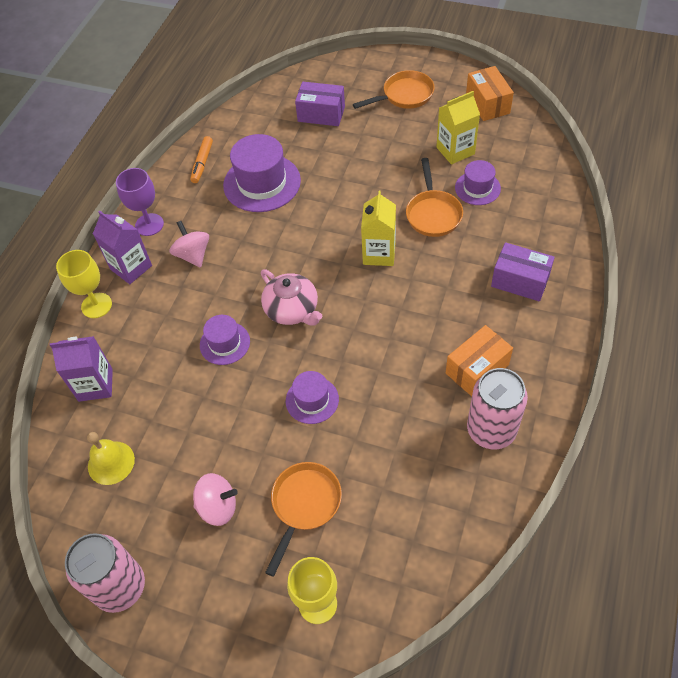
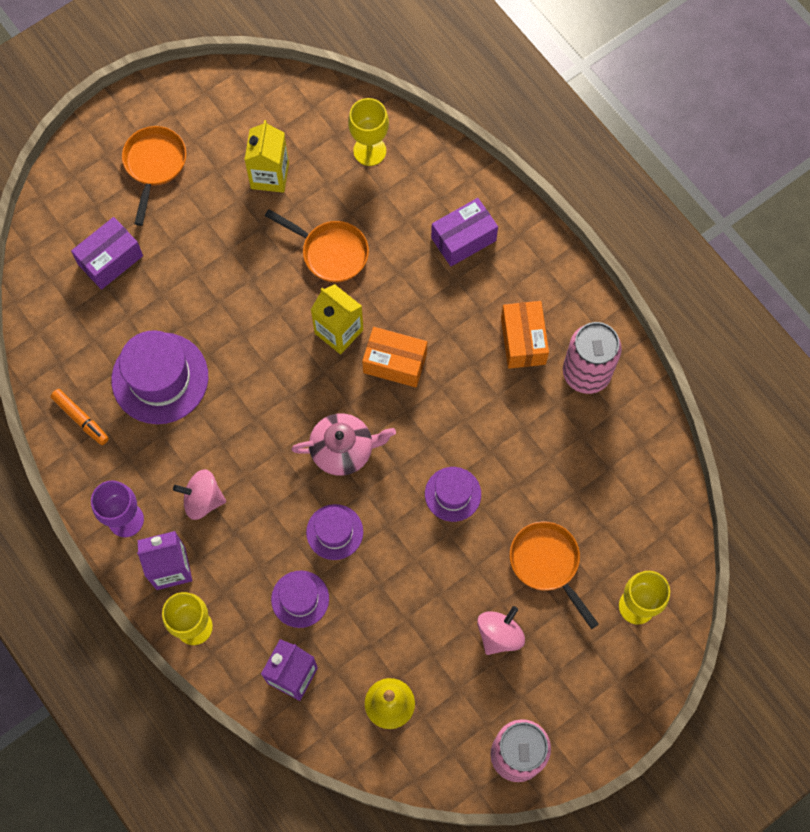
camera: 60 degrees left, 15 degrees up
(477, 188) = (332, 192): purple hat -> purple hat (300, 599)
(487, 104) = (233, 101): orange box -> orange box (395, 363)
(529, 189) = (369, 151): none -> yellow goblet

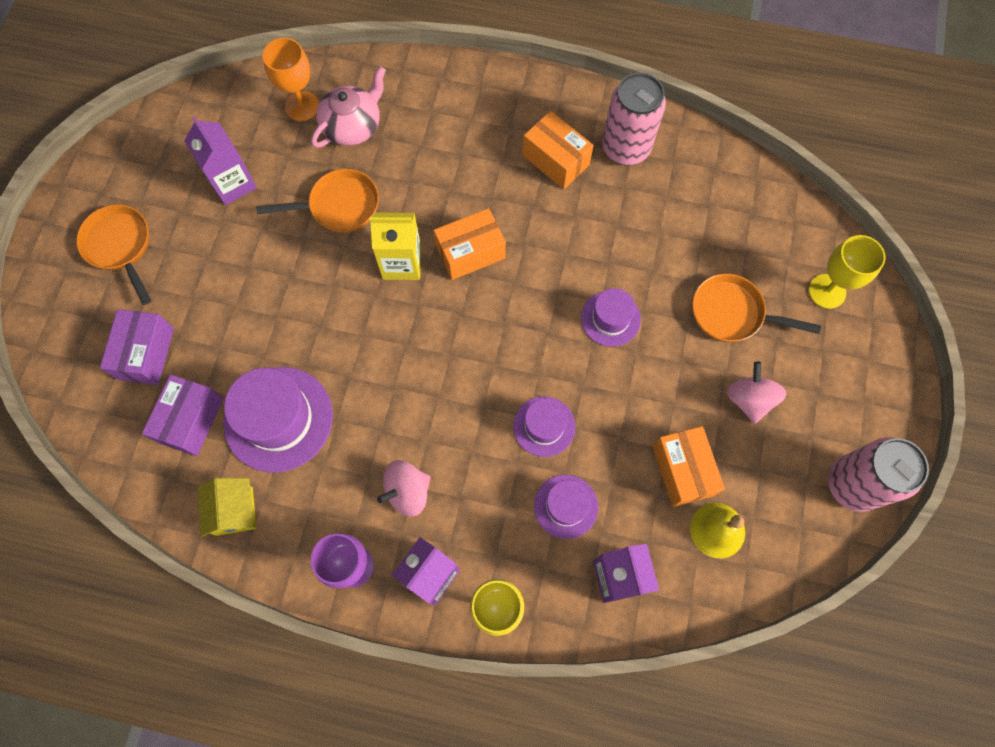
camera: 40 degrees left, 0 degrees up
(81, 419) = (234, 511): orange marker -> yellow house
(270, 175) = (233, 183): yellow carton -> purple carton
(343, 449) = (490, 353): pink teapot -> pink teapot (353, 126)
(369, 151) = (302, 106): yellow goblet -> orange goblet
(403, 643) = (682, 470): none -> orange box
(463, 239) = (439, 119): purple box -> purple box (191, 420)

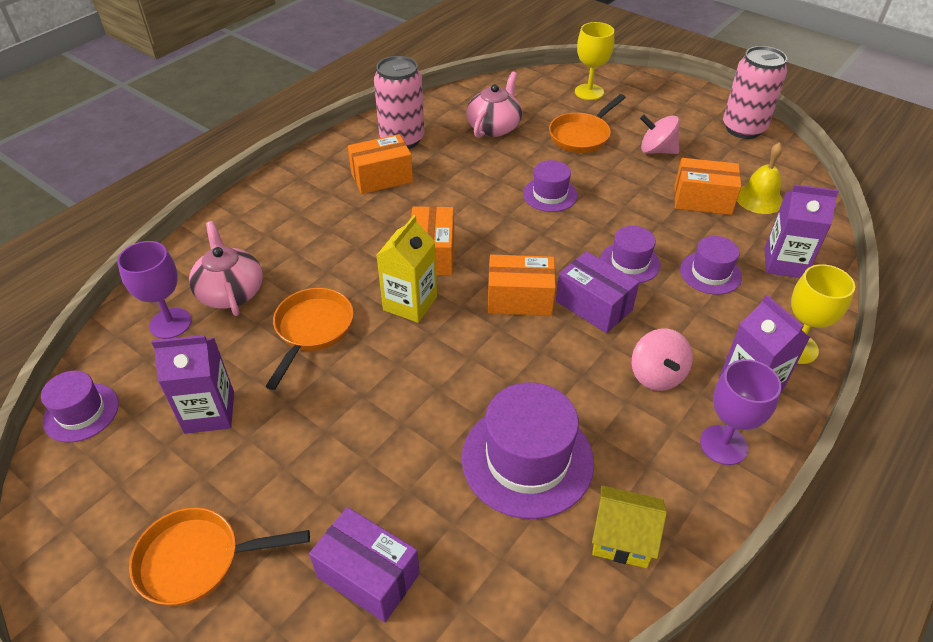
camera: 65 degrees left, 25 degrees down
(191, 420) = (486, 550): purple box -> purple box (593, 305)
(200, 106) = (81, 412): none -> purple hat
(302, 106) = (170, 323): orange goblet -> purple goblet
(448, 347) = (519, 299): none -> orange box
(697, 222) = (494, 127): none -> pink teapot

